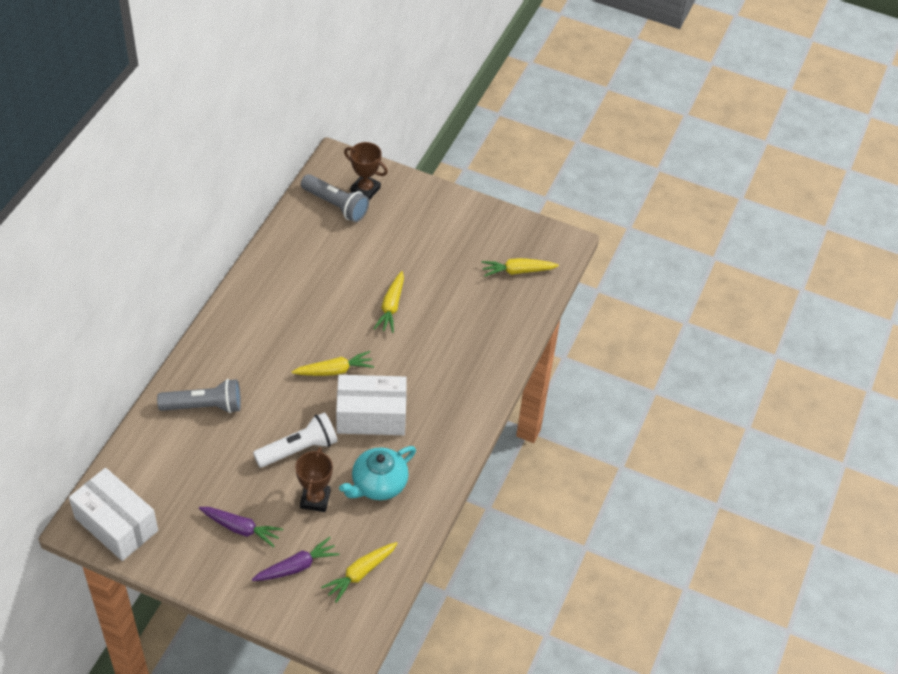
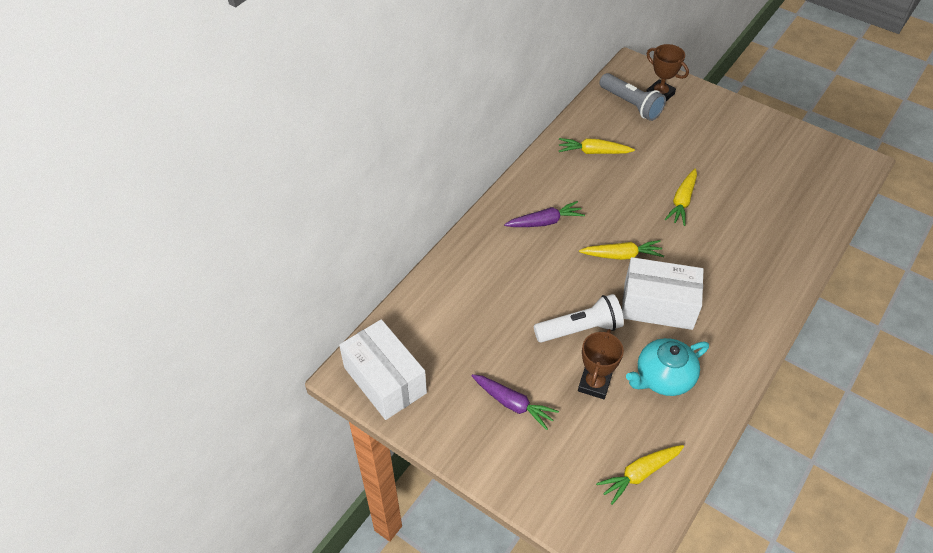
camera: 15 degrees right, 0 degrees up
(204, 406) = (488, 273): grey flashlight -> none
(296, 566) = (569, 455): purple carrot -> purple carrot (545, 222)
(518, 271) = (812, 183): yellow carrot -> yellow carrot (593, 152)

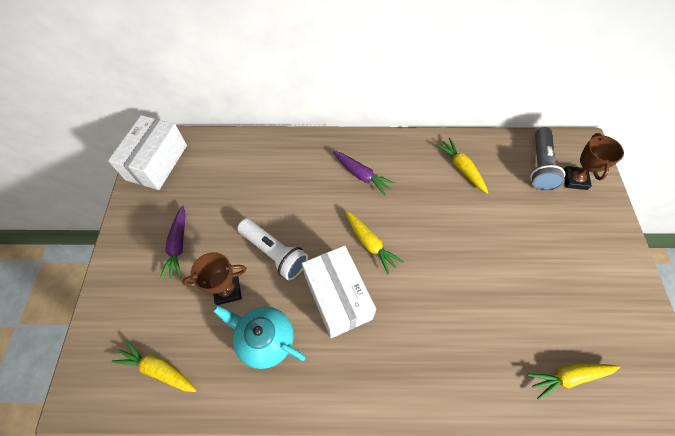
camera: 55 degrees right, 10 degrees up
(682, 201) = (467, 258): yellow carrot -> yellow carrot (568, 376)

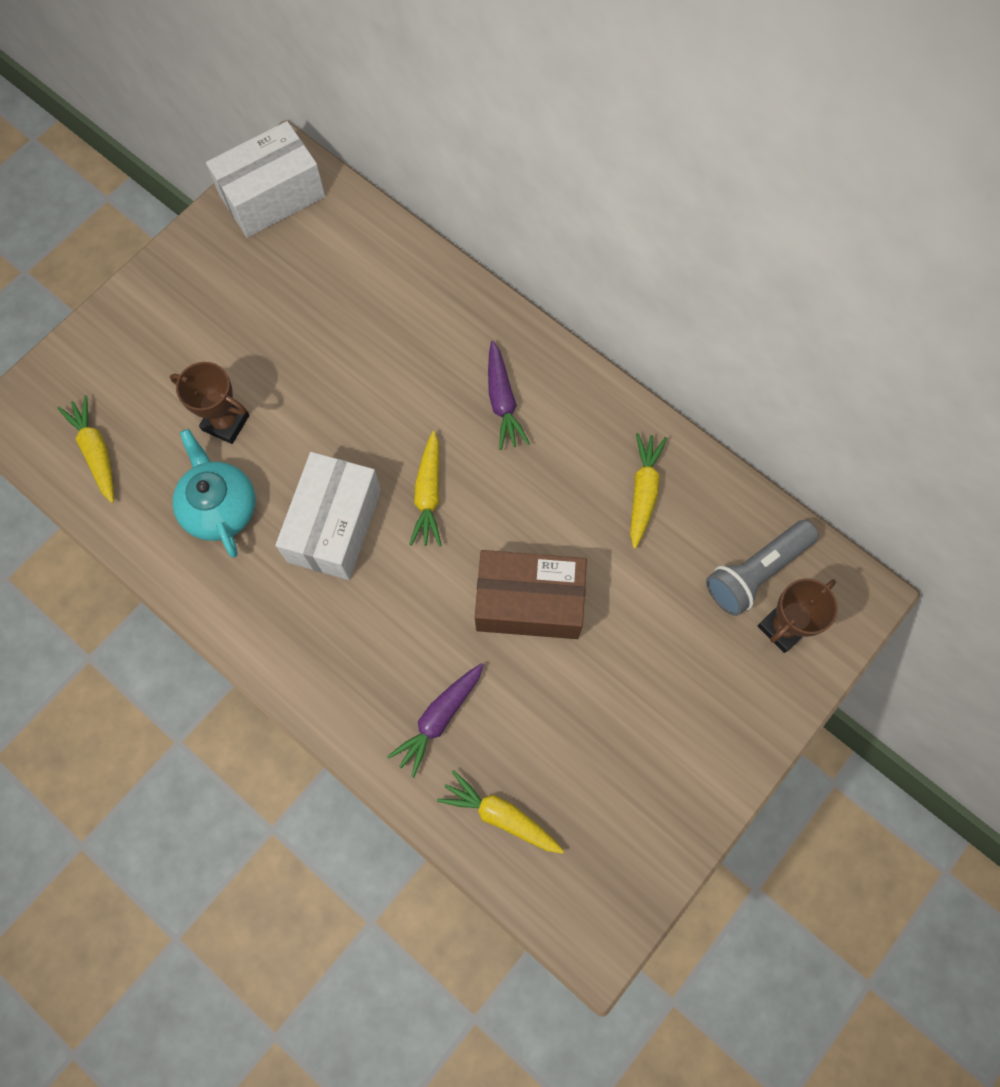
camera: 40 degrees right, 10 degrees up
(178, 245) = (215, 327): purple carrot -> purple carrot (439, 718)
(274, 253) = (311, 419): white flashlight -> none
(467, 256) = (529, 602): none -> brown box

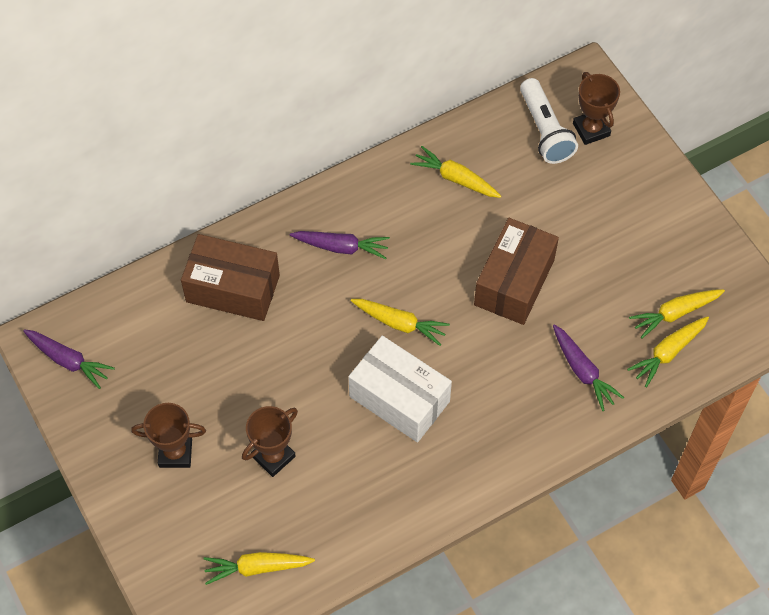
camera: 70 degrees left, 10 degrees down
(201, 330) = (175, 453): none -> brown trophy
(220, 507) = (349, 481): turquoise teapot -> none
(272, 196) = (68, 360): white box -> purple carrot
(410, 313) = (233, 288): none -> brown box
(559, 809) = (675, 313): none -> yellow carrot
(756, 572) = (545, 130): grey flashlight -> white flashlight

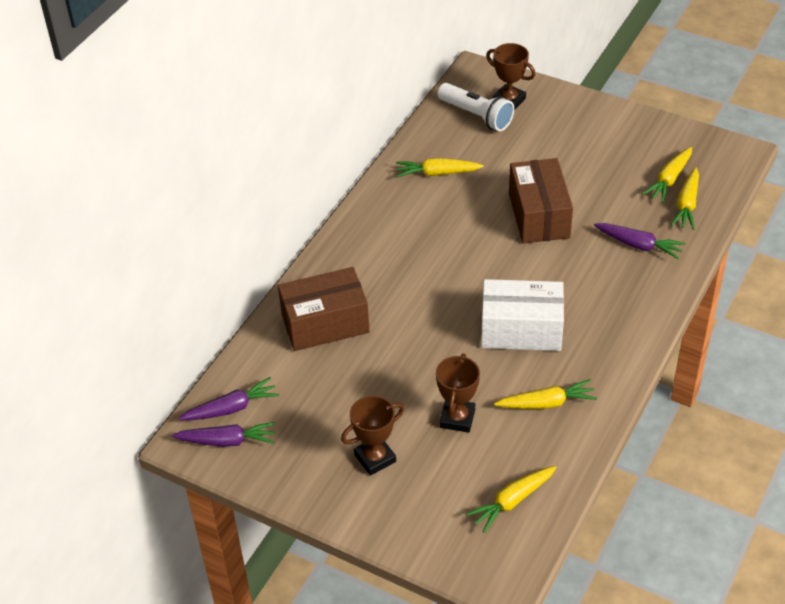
camera: 30 degrees left, 15 degrees down
(341, 247) = (388, 256): purple carrot -> purple carrot (231, 408)
(399, 323) = (477, 282): yellow carrot -> yellow carrot (546, 403)

